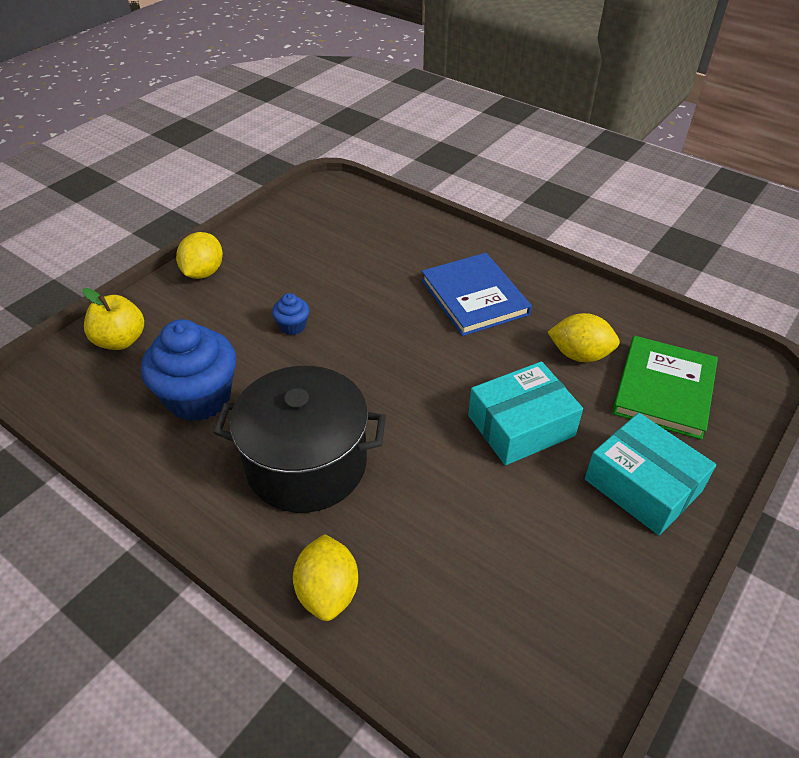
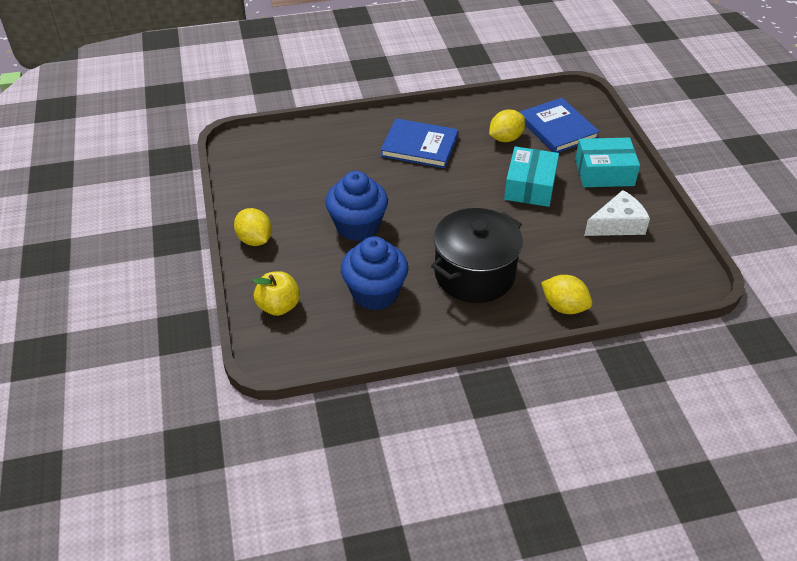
camera: 50 degrees left, 0 degrees up
(292, 326) = (357, 226): blue cupcake -> blue cupcake, size x2.20
(555, 561) = (617, 224): none -> white cheese
(664, 389) = (557, 128): green book -> blue book

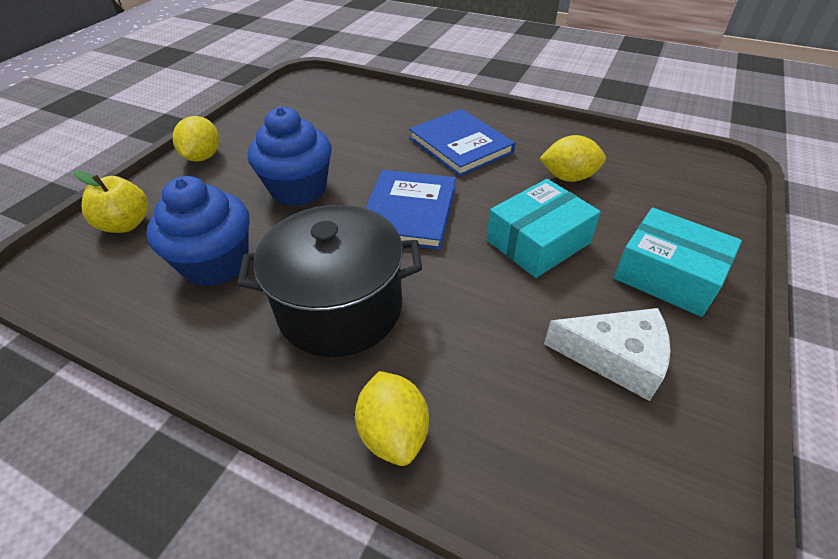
camera: 40 degrees right, 0 degrees up
(557, 128) = (652, 194): blue book -> blue book (409, 212)

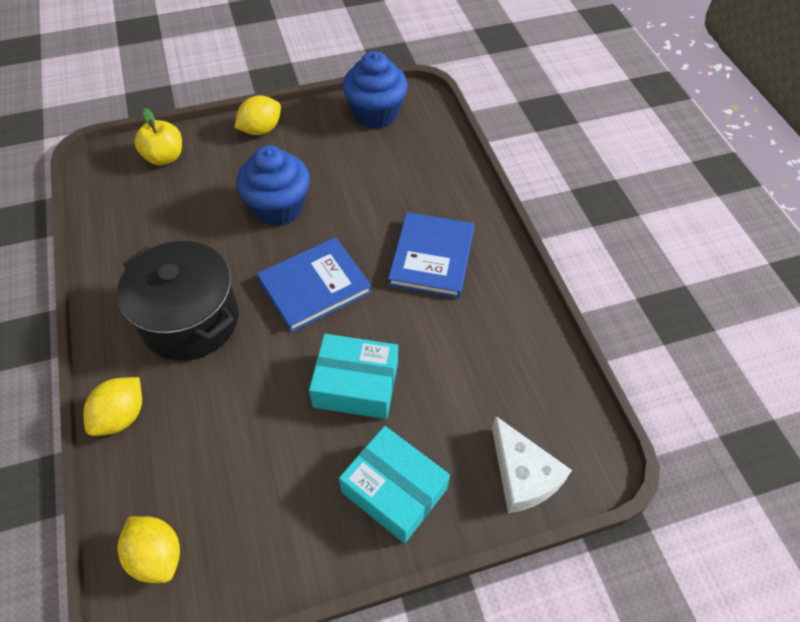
camera: 45 degrees right, 10 degrees up
(216, 263) = (172, 229): blue cupcake -> blue cupcake (375, 114)
(568, 177) = (462, 356): yellow lemon -> yellow lemon (157, 555)
(615, 358) = (273, 499): white cheese -> white cheese (522, 475)
(667, 275) = (394, 490): turquoise box -> turquoise box turned 45 degrees counterclockwise

